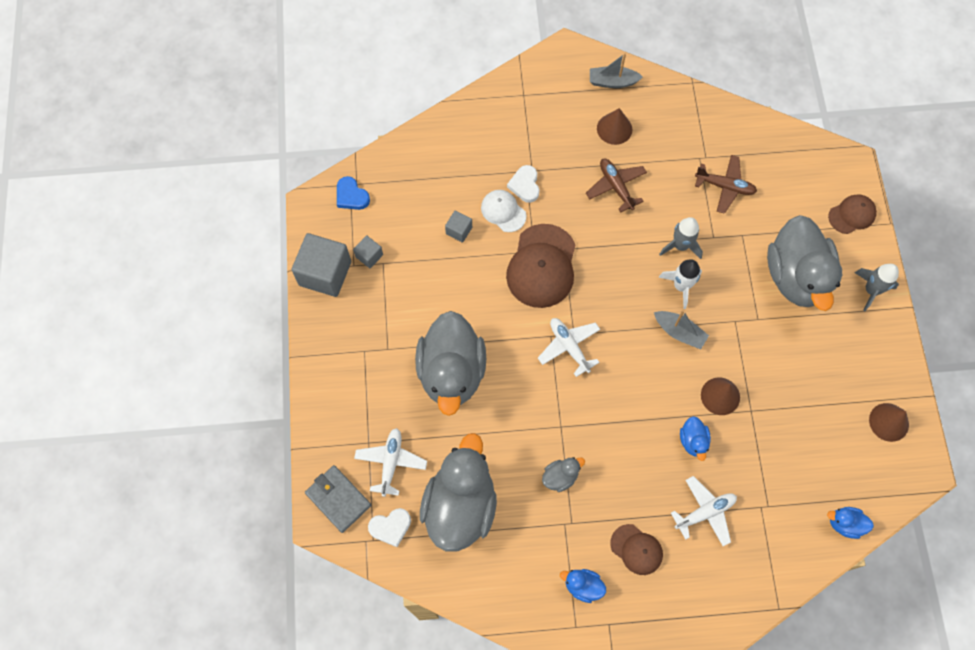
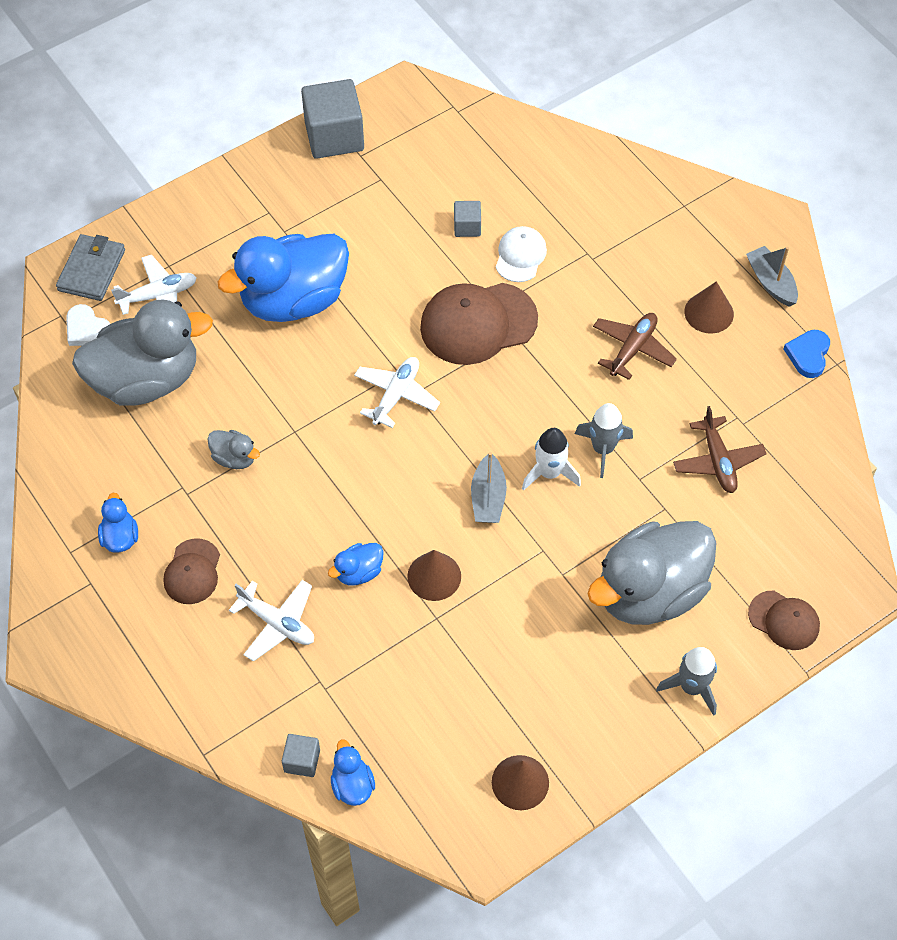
camera: 60 degrees right, 10 degrees down
(351, 196) = (440, 114): blue heart -> blue heart (808, 355)
(369, 256) = (380, 163): grey cube -> grey cube (302, 760)
(451, 372) = (294, 300): grey duck -> blue duck
(525, 185) = (568, 260): white heart -> none

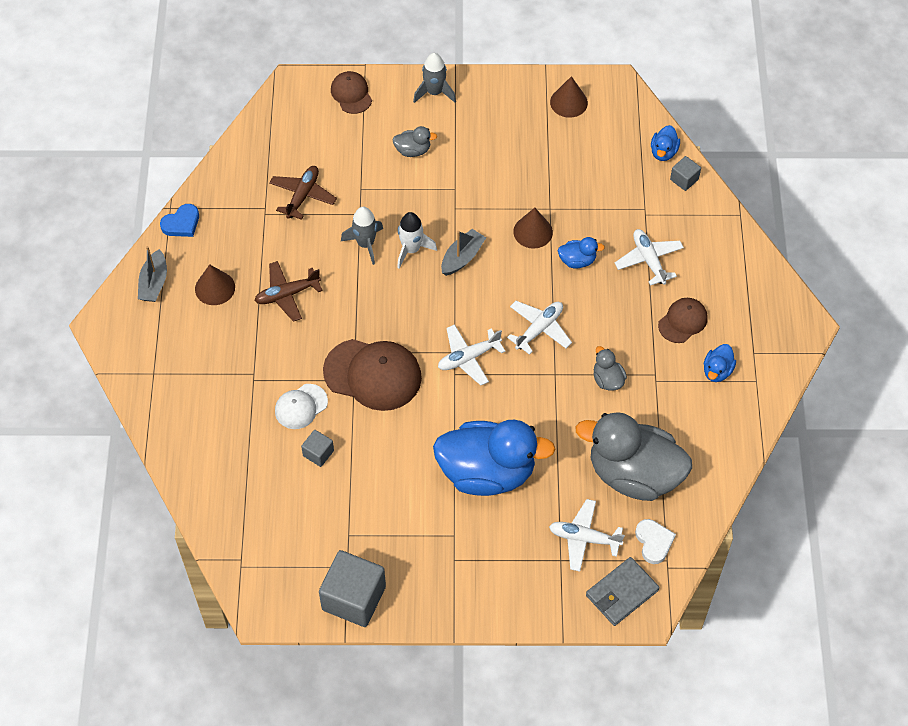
camera: 145 degrees left, 0 degrees up
(345, 468) = (539, 329): none -> white plane
(649, 592) = (413, 150): grey duck -> grey duck, size x0.42

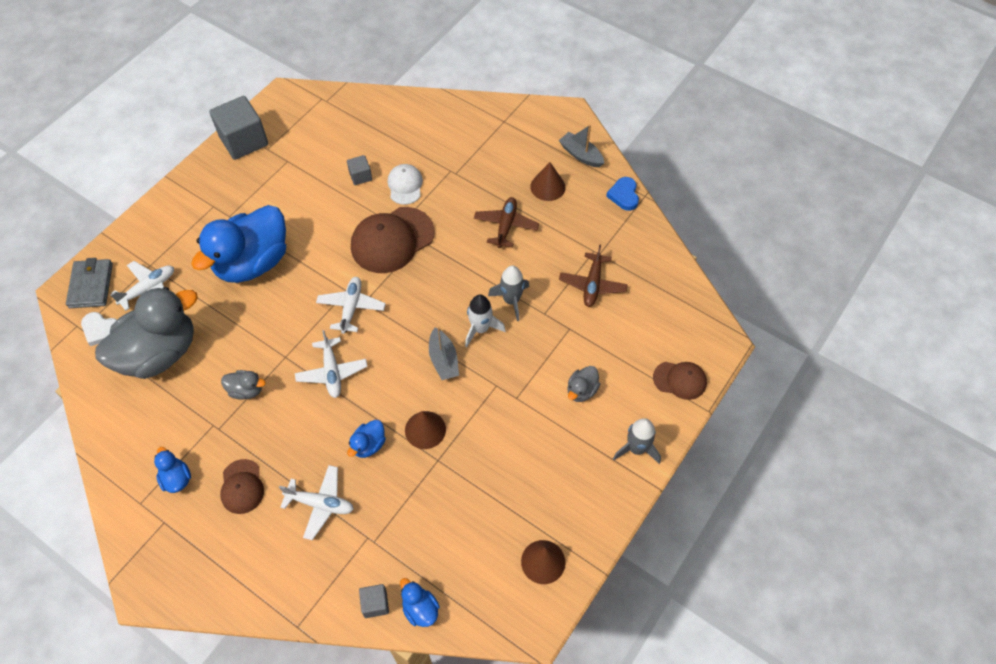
camera: 125 degrees right, 0 degrees up
(303, 196) = (592, 284): brown plane -> brown plane turned 45 degrees clockwise

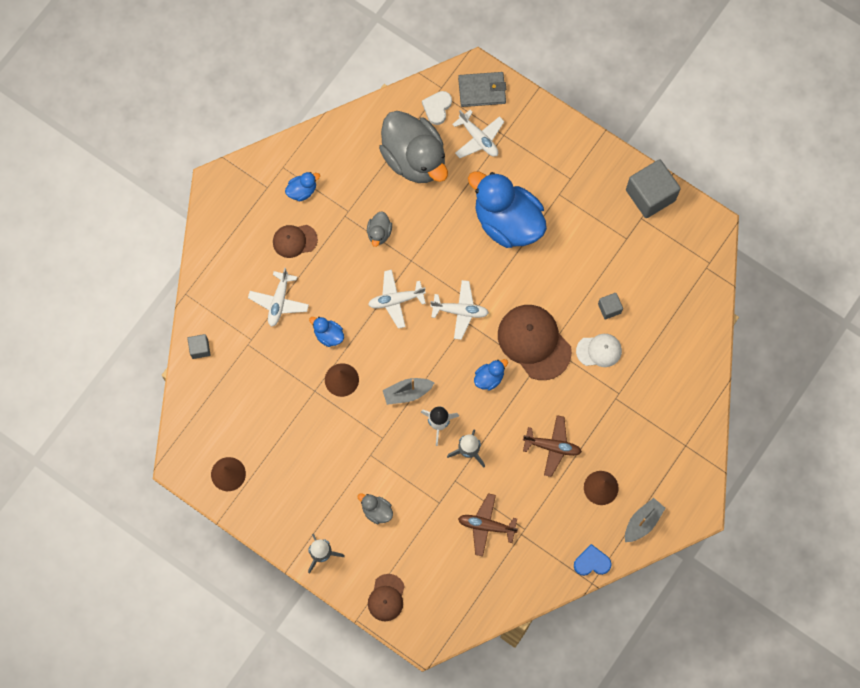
camera: 90 degrees right, 15 degrees up
(420, 609) = (195, 381): blue duck -> blue duck (489, 378)

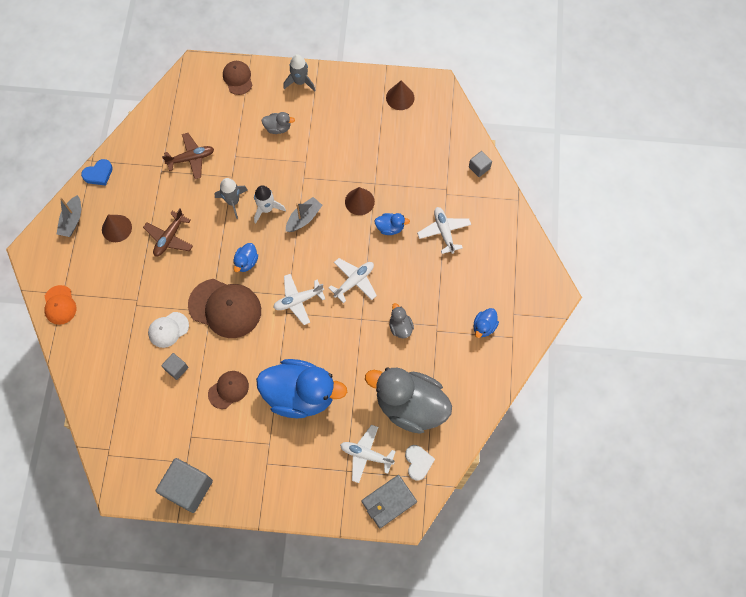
camera: 150 degrees right, 5 degrees down
(294, 241) = (463, 284): brown cap -> brown cap (228, 389)
(552, 447) = (169, 238): brown plane -> brown plane turned 45 degrees counterclockwise
(693, 434) = (60, 305): none -> orange cap

